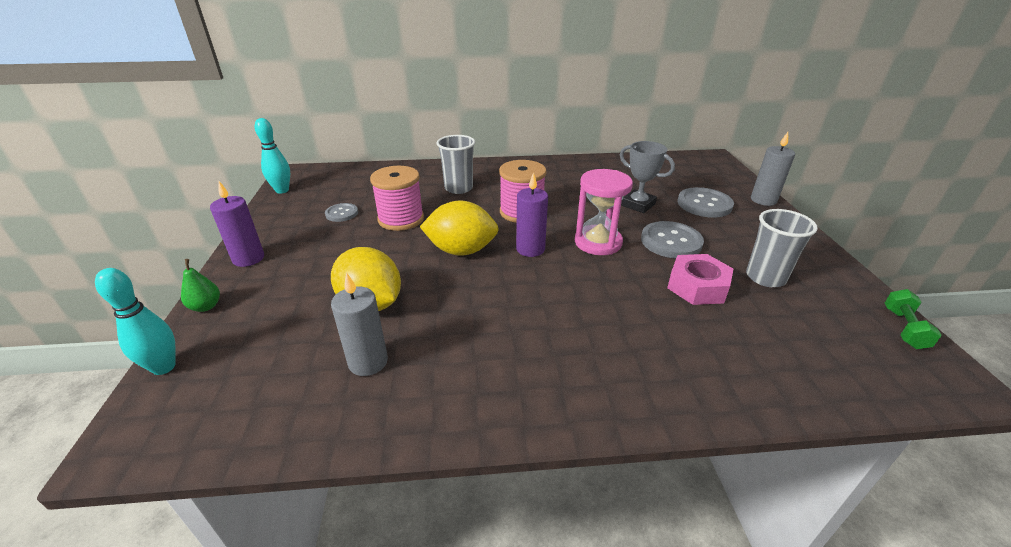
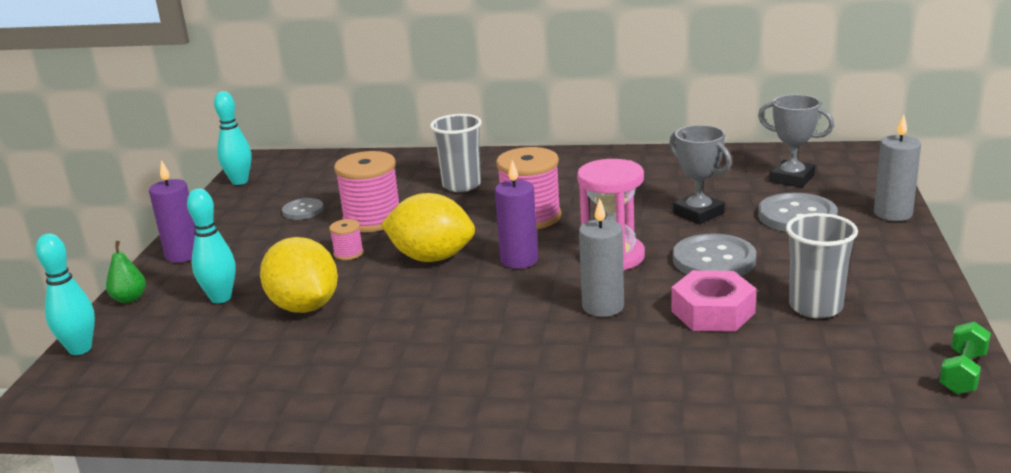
camera: 15 degrees right, 10 degrees down
(293, 300) = (221, 298): none -> turquoise bowling pin
(368, 362) = (282, 359): grey candle -> grey candle (603, 307)
(392, 250) = (348, 253): none -> pink spool
(683, 176) = (792, 178): none -> grey trophy

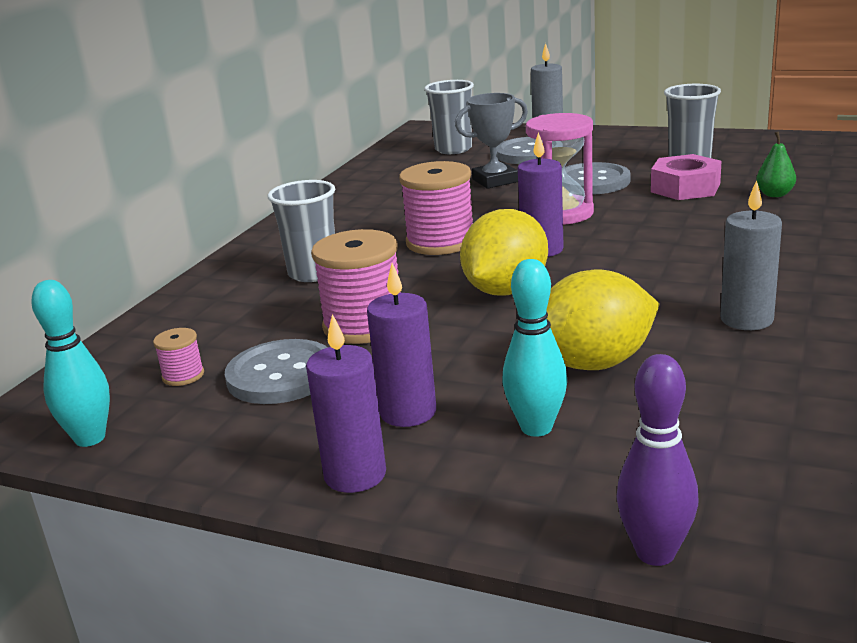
camera: 75 degrees left, 0 degrees up
(80, 349) = (655, 553): turquoise bowling pin -> purple bowling pin
(129, 299) = (493, 518): green pear -> green pear (774, 194)
(249, 256) = (408, 412): none -> purple candle
(303, 210) = (281, 375): grey button -> grey button, size x1.71
(348, 253) = (456, 339): pink spool -> pink spool (183, 375)
(603, 307) = (660, 221): grey candle -> grey candle (746, 319)
(792, 178) = (453, 149): grey trophy -> grey cup
(963, 373) = (792, 138): green dumbbell -> none

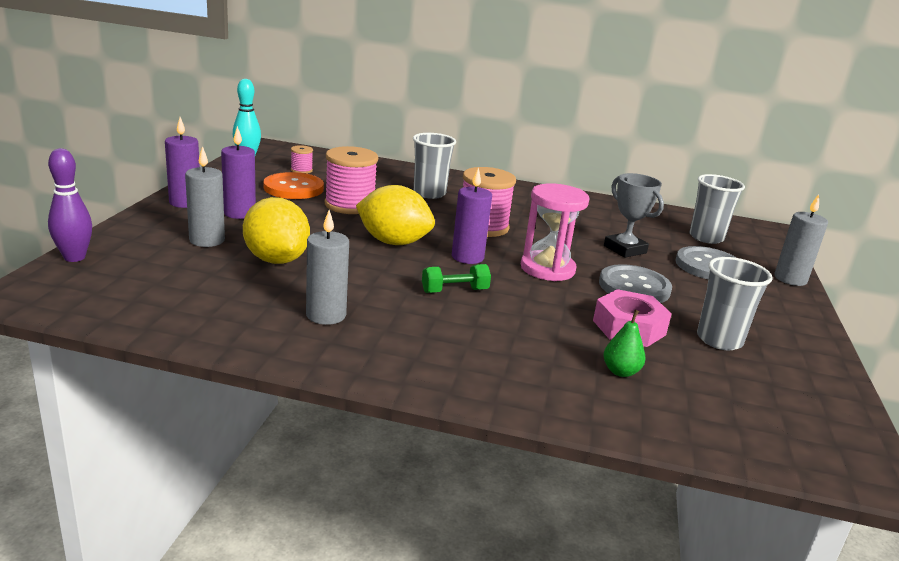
camera: 75 degrees right, 0 degrees up
(281, 375) = (293, 188): grey button -> orange button
(536, 428) = (207, 240): turquoise bowling pin -> grey candle
(641, 255) = (454, 291): none -> green dumbbell

